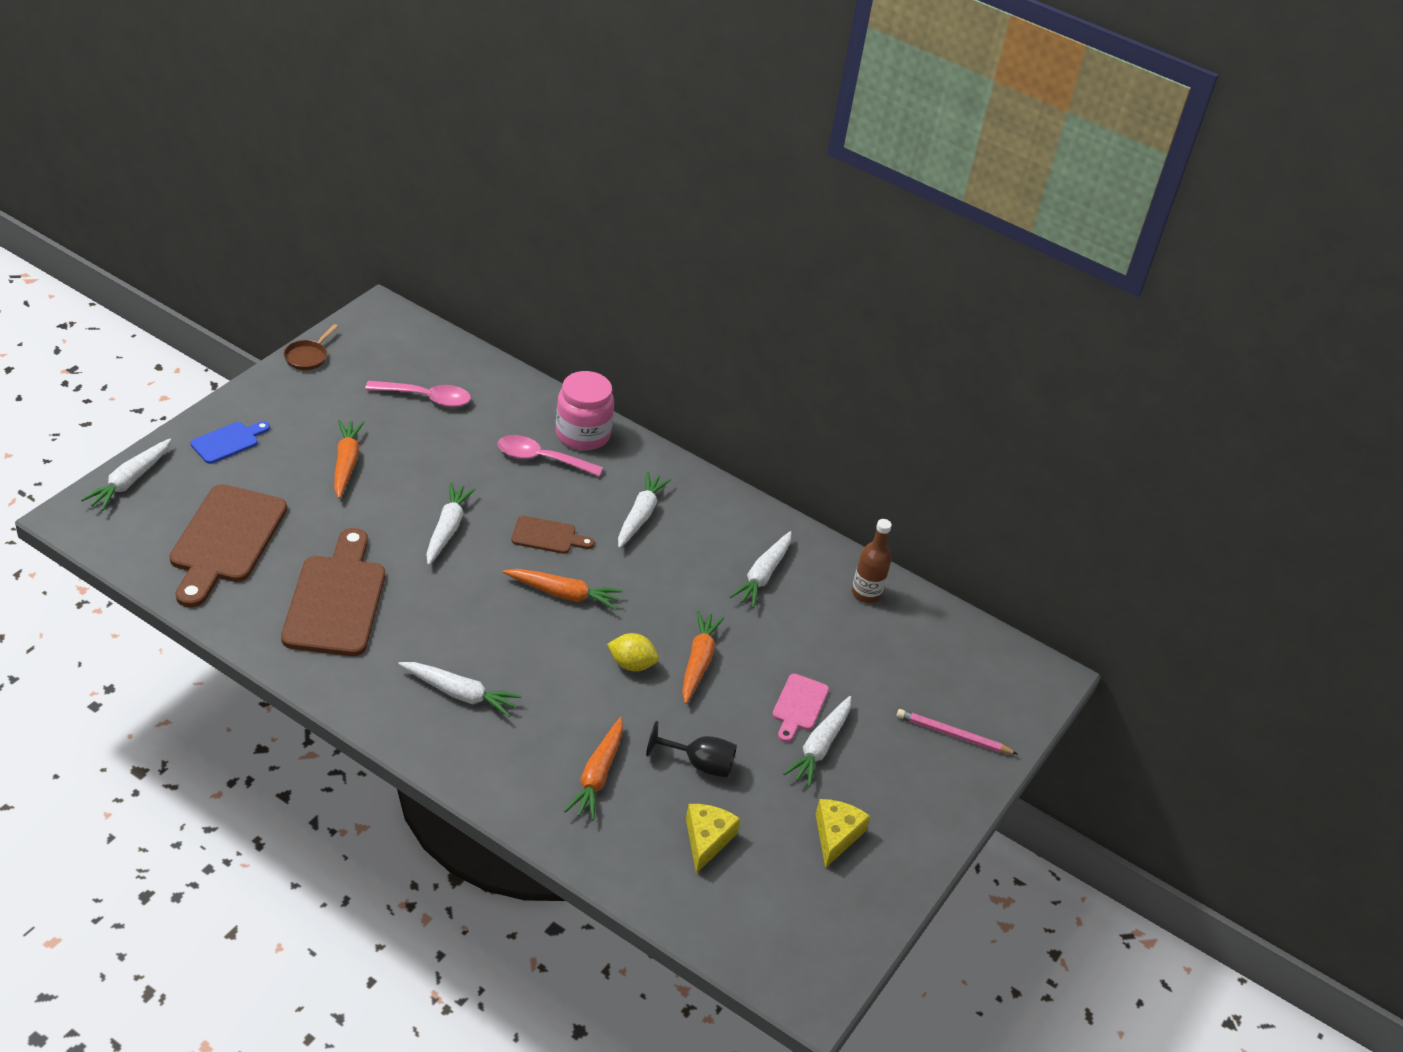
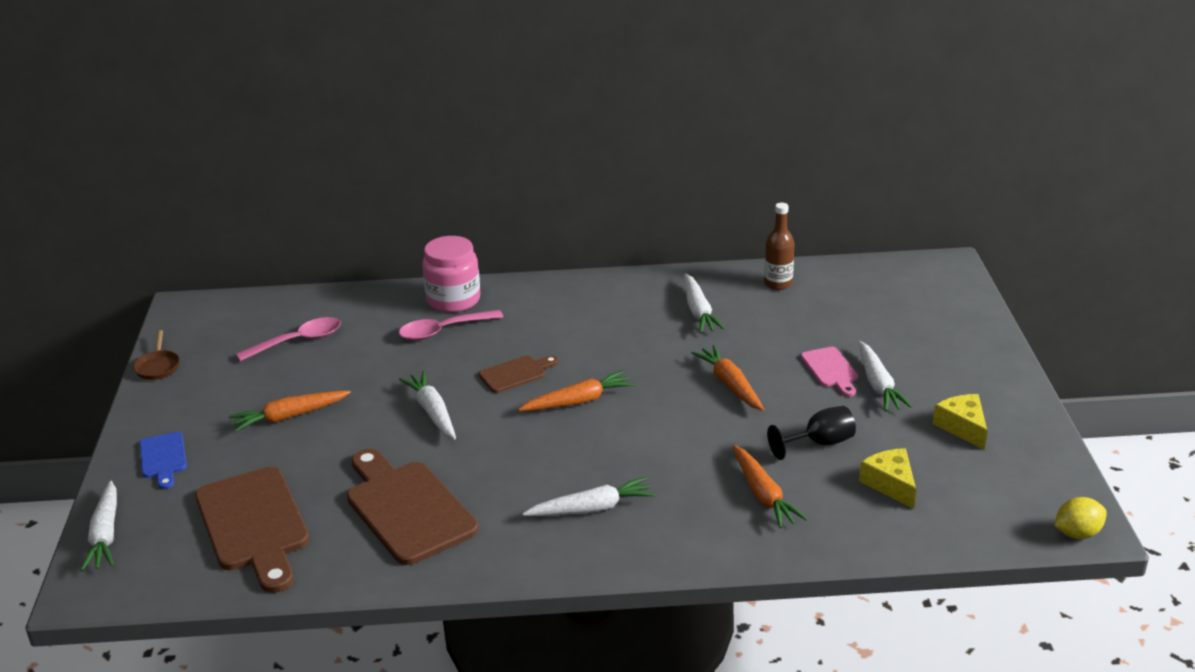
camera: 30 degrees left, 10 degrees down
(228, 442) = (163, 458): blue cutting board -> blue cutting board turned 150 degrees clockwise
(346, 463) = (289, 416): orange carrot -> orange carrot turned 75 degrees counterclockwise
(631, 664) = (688, 414): yellow lemon -> yellow lemon (1077, 533)
(640, 516) = (565, 324): white carrot -> none
(953, 735) = (944, 328): pink pencil -> none

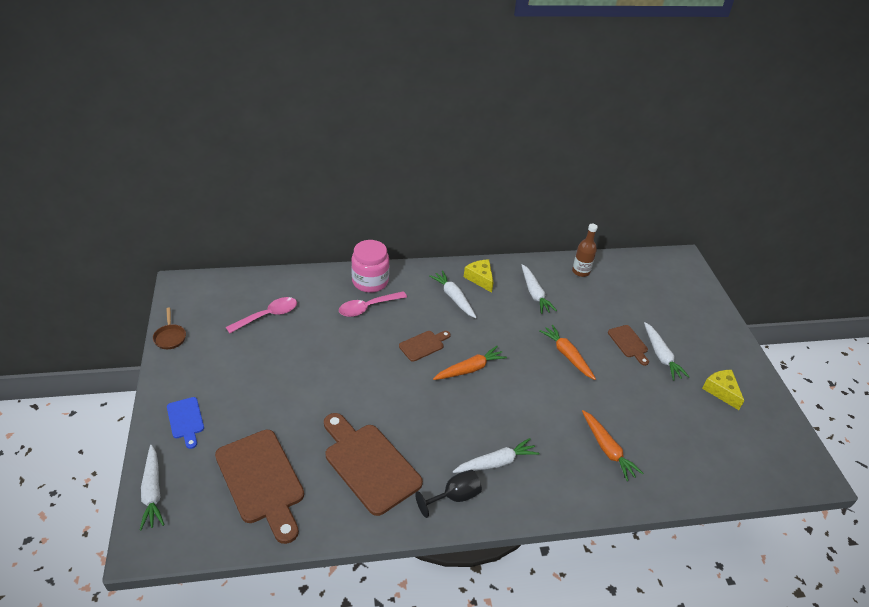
camera: 10 degrees left, 10 degrees up
(289, 416) = (272, 382): orange carrot -> none
(432, 412) = (372, 378): white carrot -> white carrot (453, 298)
(819, 443) = (634, 405): black goblet -> black goblet (454, 497)
(830, 370) = (628, 343): pink cutting board -> brown cutting board
(890, 484) = (686, 439): yellow cheese -> yellow cheese (480, 278)
(1077, 533) = (811, 479): yellow lemon -> none

